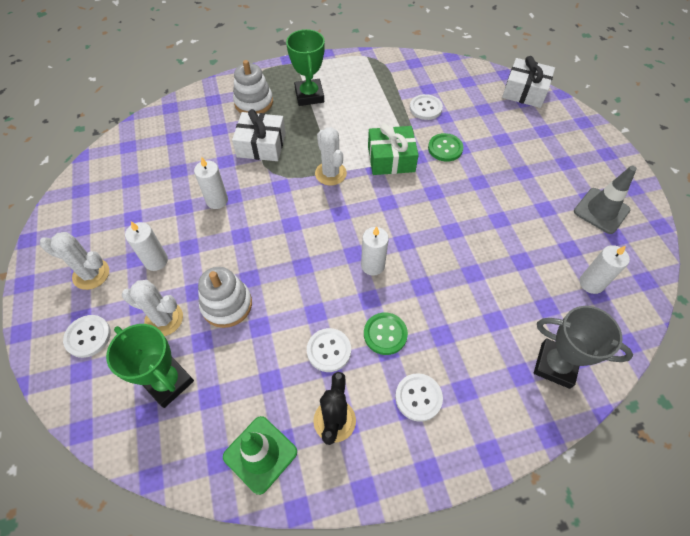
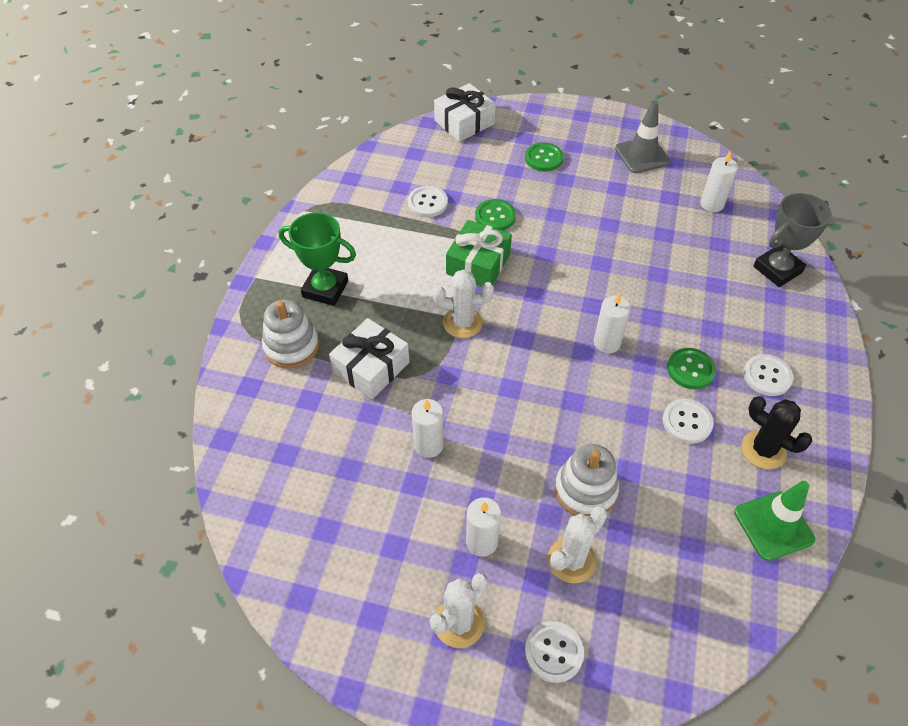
camera: 60 degrees left, 5 degrees down
(168, 382) = (656, 583): green trophy -> none
(533, 150) = (543, 158): none -> green button

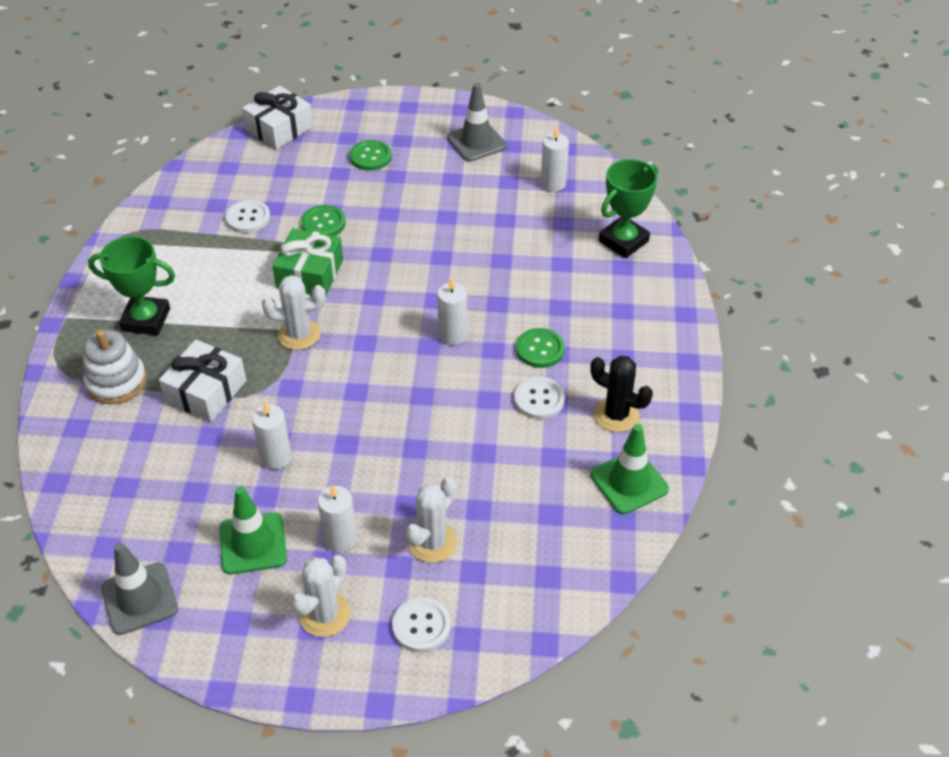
camera: 10 degrees left, 5 degrees down
(284, 574) = (139, 598): none -> grey traffic cone
(397, 533) = (253, 543): none -> green traffic cone
(585, 490) = (441, 477): white stacking toy -> none
(767, 376) = (617, 345): white button -> none
(777, 269) = (623, 241): grey trophy -> green trophy

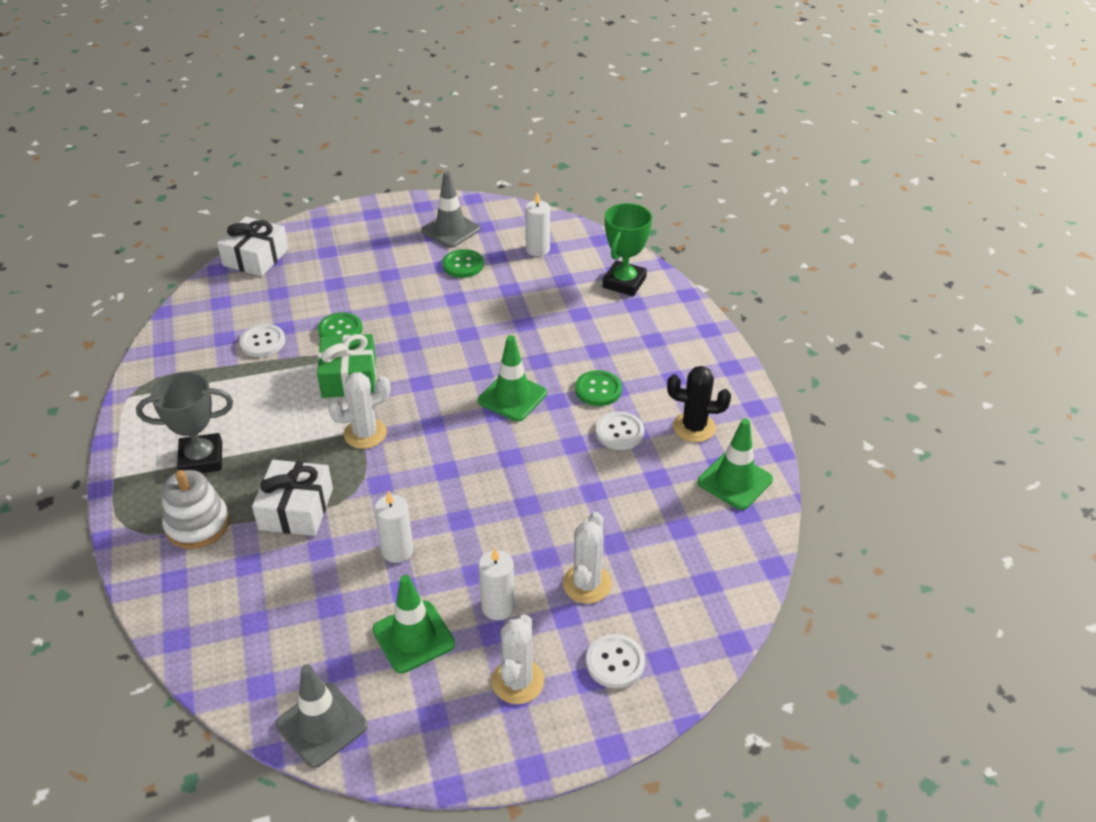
camera: 20 degrees left, 5 degrees down
(146, 320) = (201, 459): green trophy -> grey trophy
(370, 157) = (357, 263): green button -> green button (463, 265)
(452, 335) = (512, 397): white candle -> green traffic cone

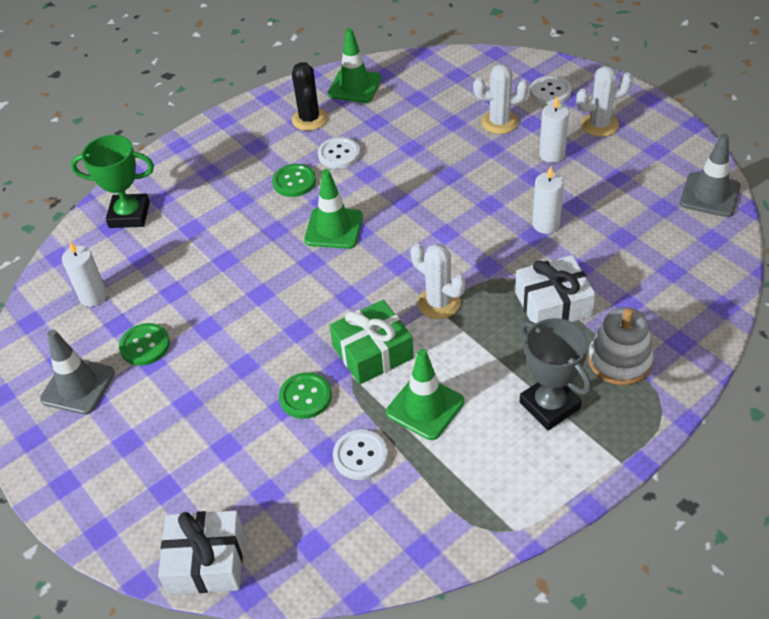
camera: 110 degrees left, 5 degrees up
(413, 637) = (609, 183): green traffic cone -> green traffic cone (425, 407)

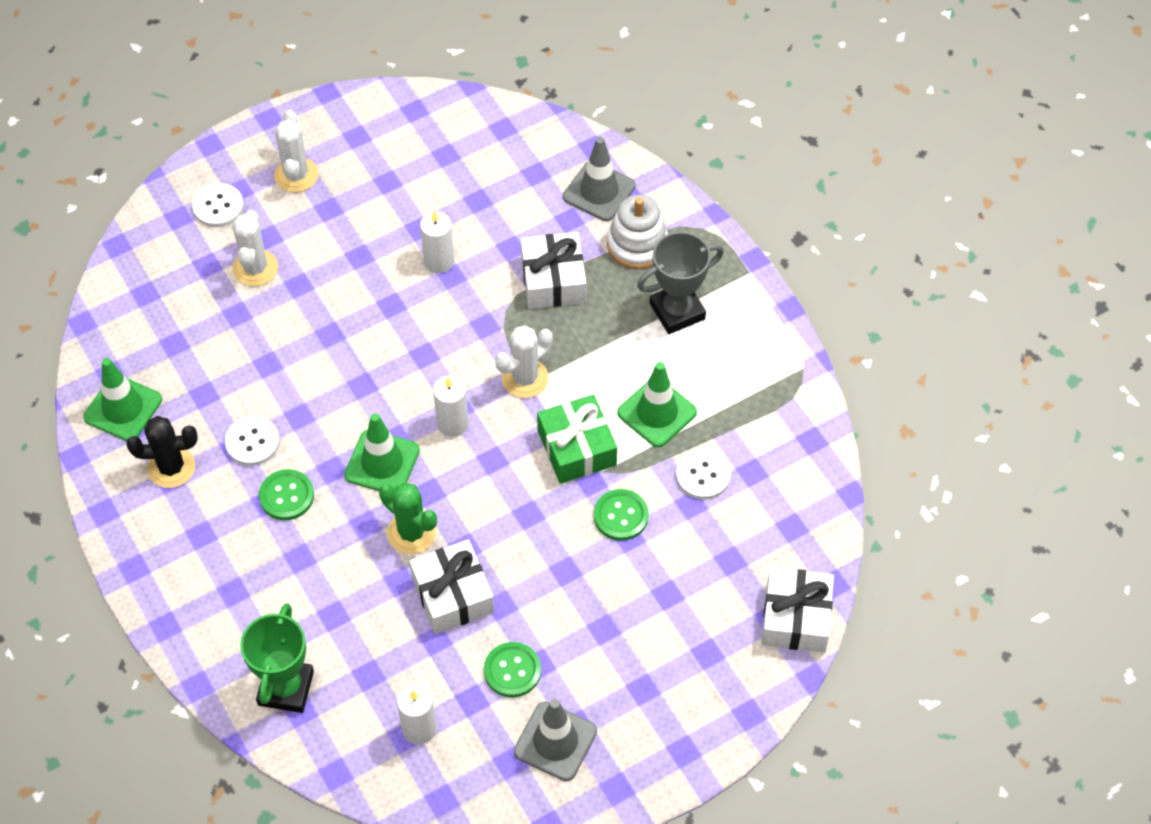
camera: 85 degrees left, 10 degrees up
(214, 294) = (452, 595): none -> white gift
(270, 258) = (411, 533): none -> green cactus
(552, 154) = (330, 230): white candle -> white candle (452, 423)
(710, 195) = (441, 112): grey traffic cone -> grey traffic cone (599, 191)

